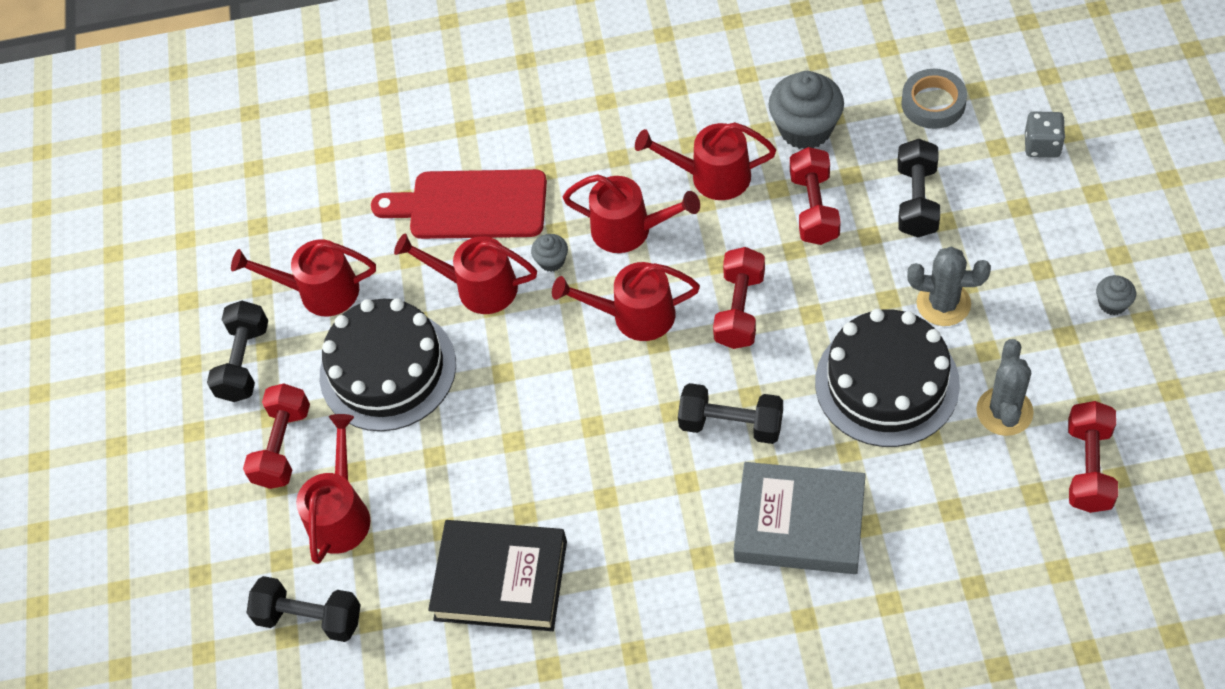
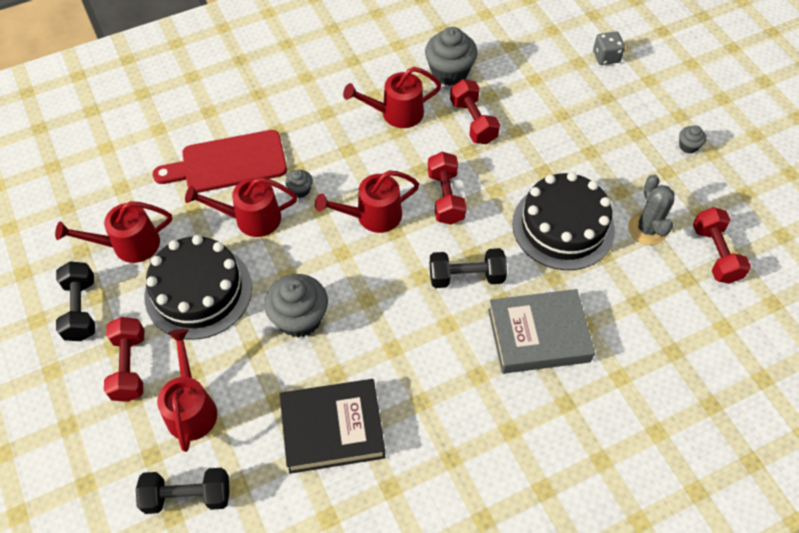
camera: 25 degrees left, 0 degrees up
(501, 432) = (299, 318): none -> grey cupcake
(630, 230) = (350, 158): red watering can -> none
(916, 200) = (539, 105): black dumbbell -> none
(933, 103) = (527, 43): grey tape -> none
(943, 304) = (581, 167): grey cactus -> none

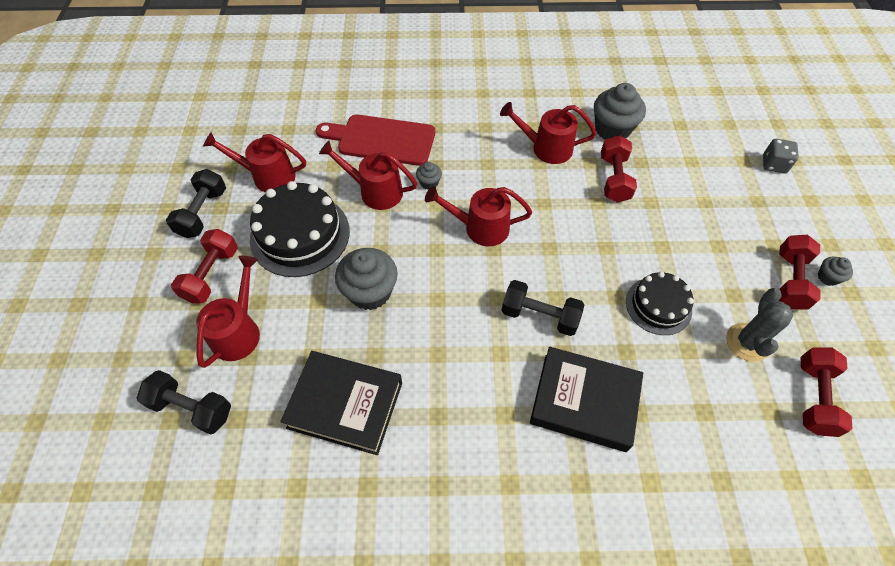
camera: 25 degrees right, 0 degrees up
(445, 197) = (555, 236): red dumbbell -> red dumbbell (790, 280)
(538, 335) = (584, 401): grey book -> black book
(563, 226) = (658, 305): black cake -> black cake, size x0.61

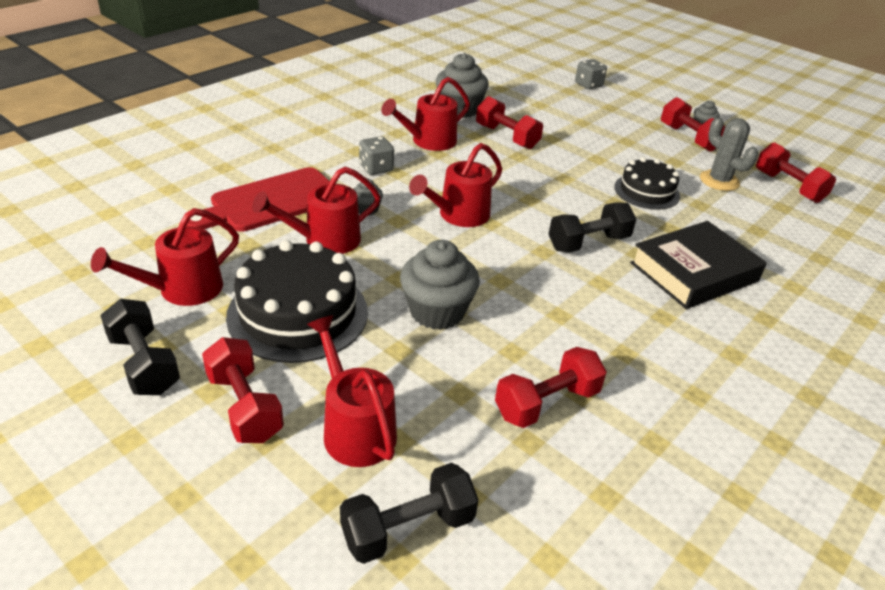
camera: 50 degrees left, 20 degrees down
(345, 405) = (547, 403): black book -> red dumbbell
(478, 151) = (376, 168): none -> grey dice

